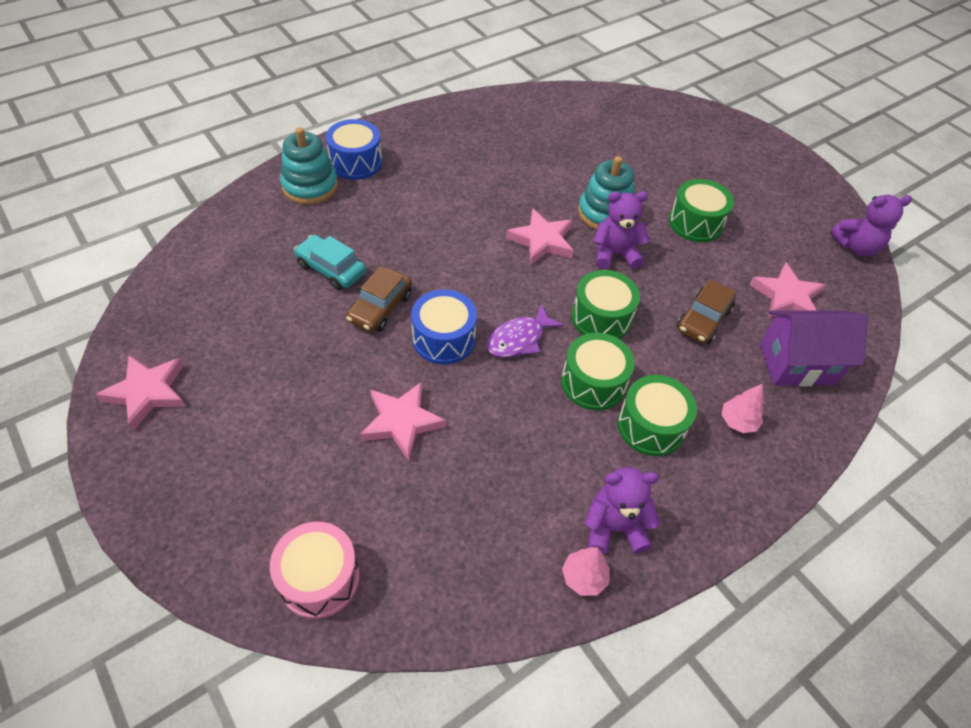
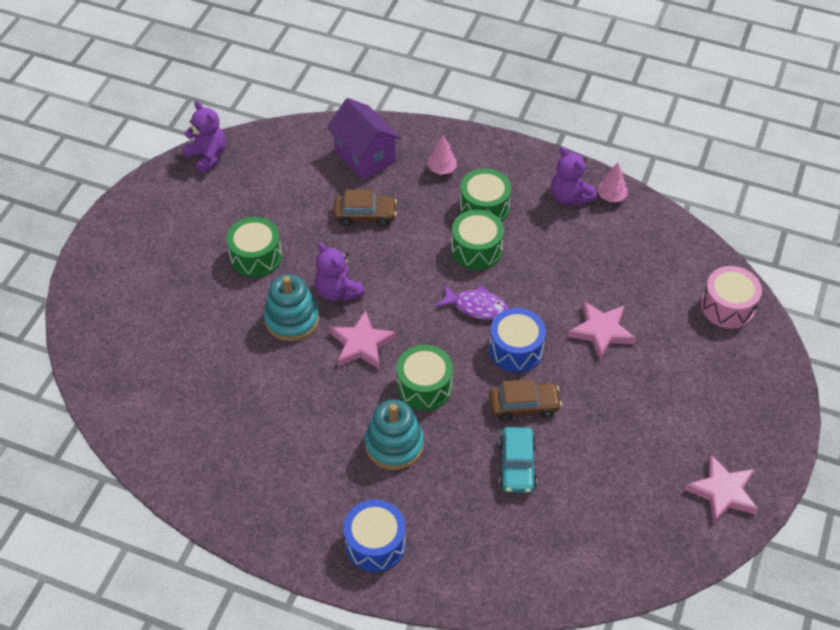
camera: 120 degrees left, 0 degrees up
(310, 186) = (438, 557): turquoise stacking toy -> turquoise stacking toy (394, 444)
(601, 317) = (413, 271): green drum -> green drum (424, 386)
(786, 297) = (301, 179): pink star -> none

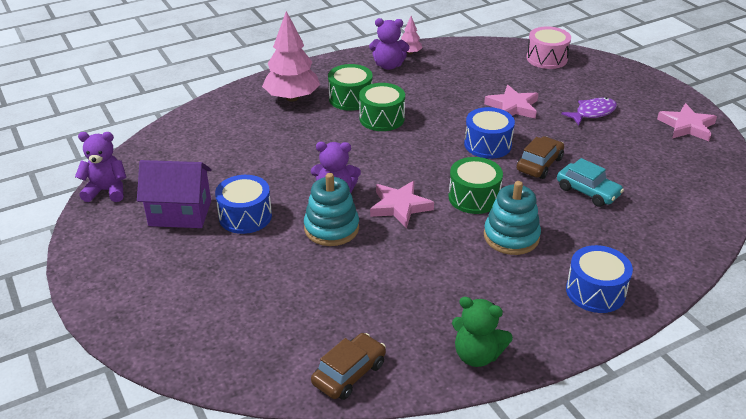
camera: 50 degrees left, 15 degrees down
(229, 503) = (477, 355): none -> green teddy bear
(256, 257) = (245, 216): green drum -> blue drum
(365, 156) = (229, 121): purple house -> purple house (180, 213)
(365, 215) = (283, 147): brown car -> brown car (349, 373)
(442, 169) = (292, 98): pink tree -> pink tree, size x2.13
(476, 307) = (431, 142): purple fish -> purple fish (592, 113)

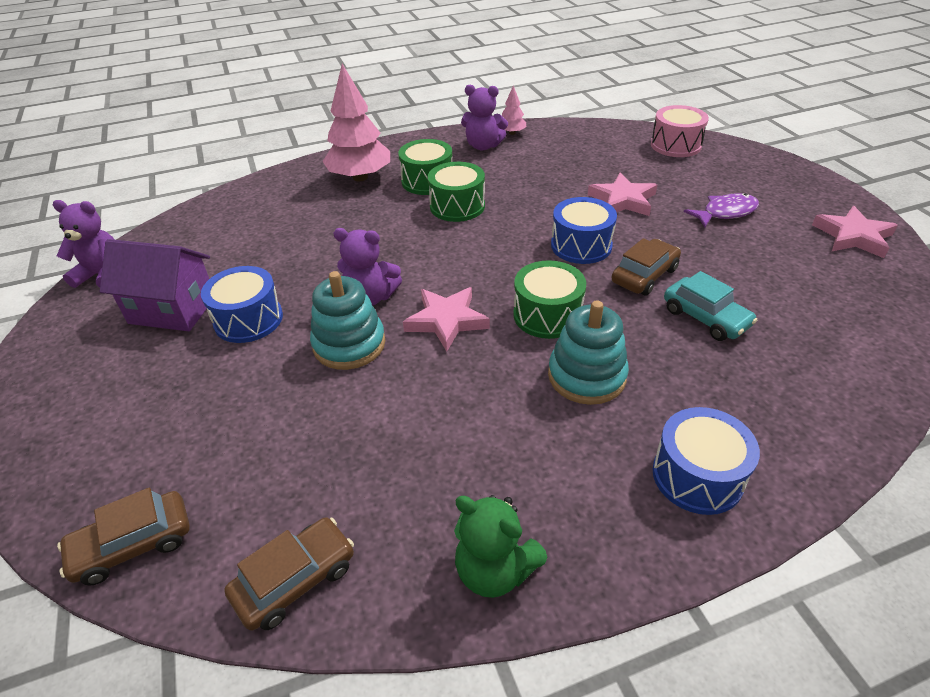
camera: 10 degrees right, 5 degrees up
(228, 365) = (133, 545): none -> brown car

